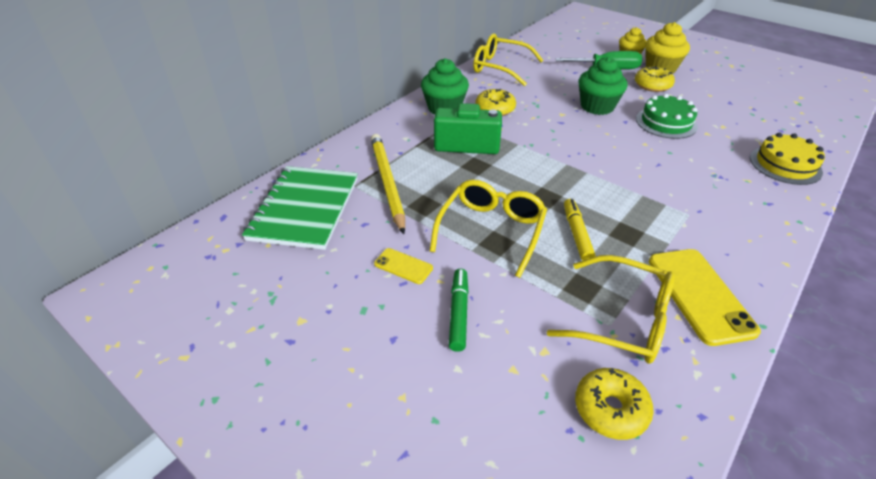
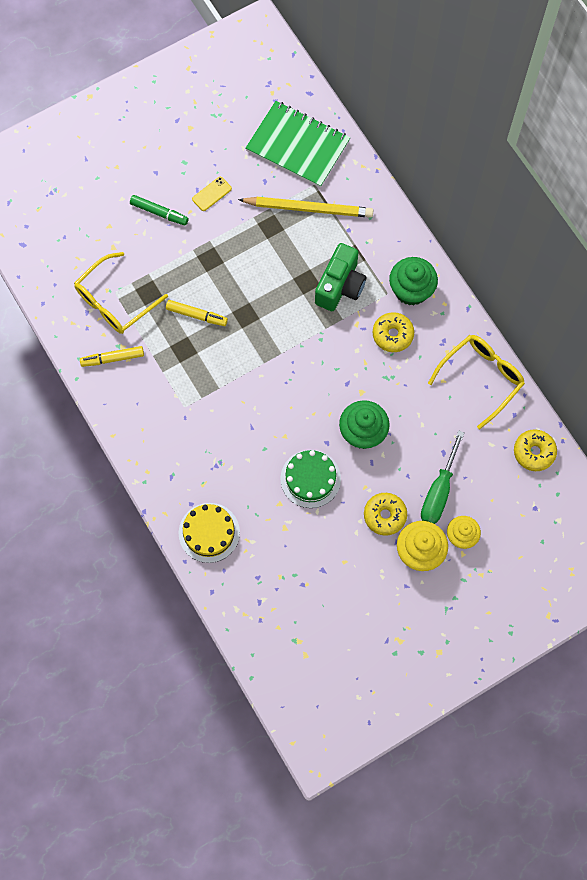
camera: 110 degrees right, 30 degrees up
(491, 230) = (223, 260): yellow glasses -> none
(610, 409) = (66, 261): yellow donut -> yellow donut (534, 452)
(699, 295) = (112, 358): yellow phone -> yellow marker

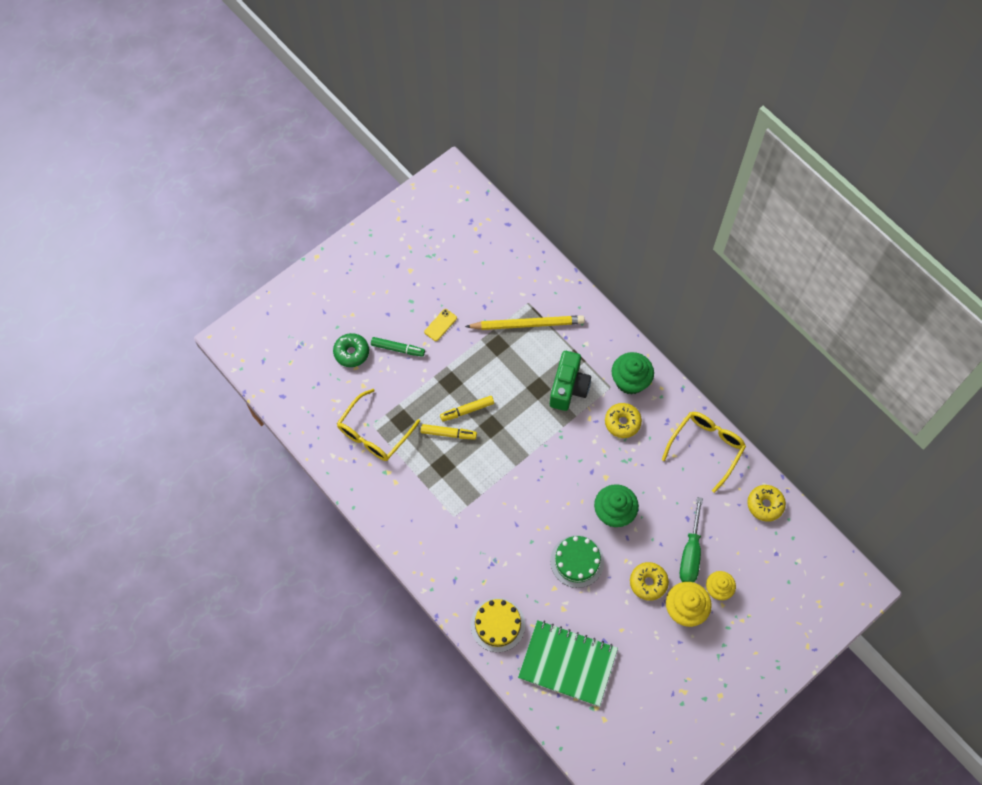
camera: 10 degrees left, 5 degrees down
(107, 209) = (351, 352): none -> green donut
(112, 358) = (382, 484): yellow marker -> yellow marker (467, 410)
(297, 146) = (507, 271): green notebook -> green notebook (567, 663)

